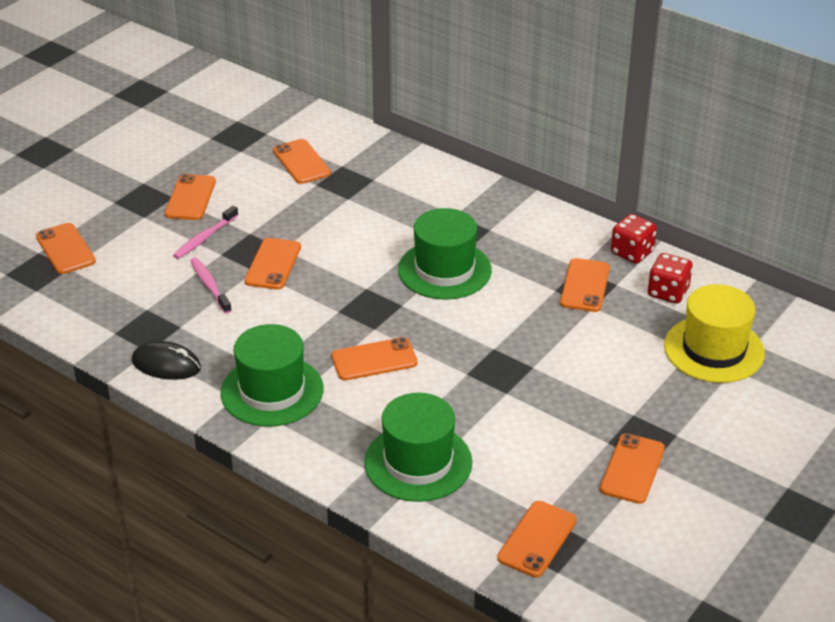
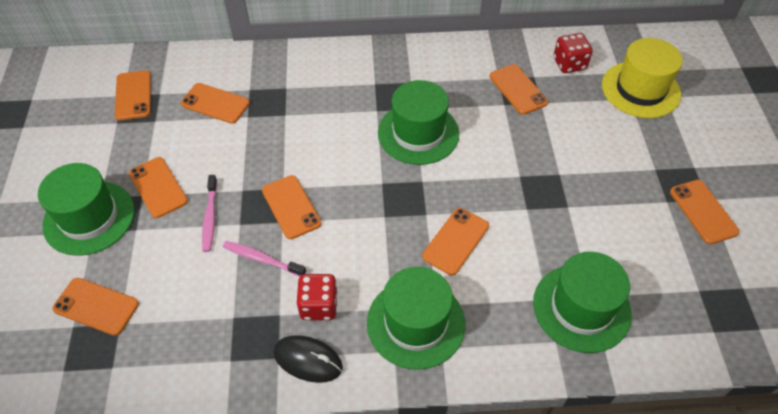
camera: 40 degrees left, 15 degrees up
(121, 191) = (89, 217): none -> green hat
(166, 365) = (308, 360): black mouse -> black mouse turned 45 degrees clockwise
(537, 539) = (719, 312): orange phone -> orange phone (133, 95)
(632, 253) = (516, 47): red dice -> red dice (319, 306)

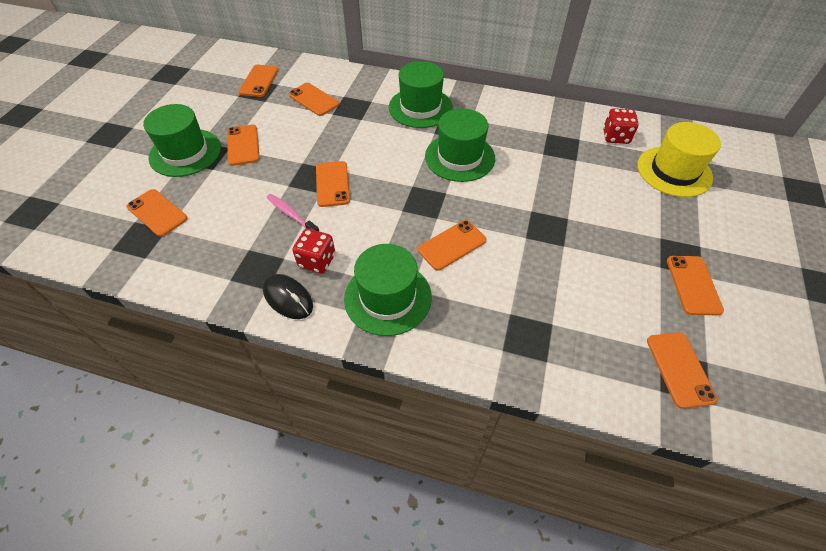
camera: 20 degrees right, 0 degrees up
(210, 217) = (269, 175): pink toothbrush -> none
(518, 89) = (560, 145): orange phone -> orange phone (679, 369)
(581, 308) = (539, 330): green hat -> green hat (420, 107)

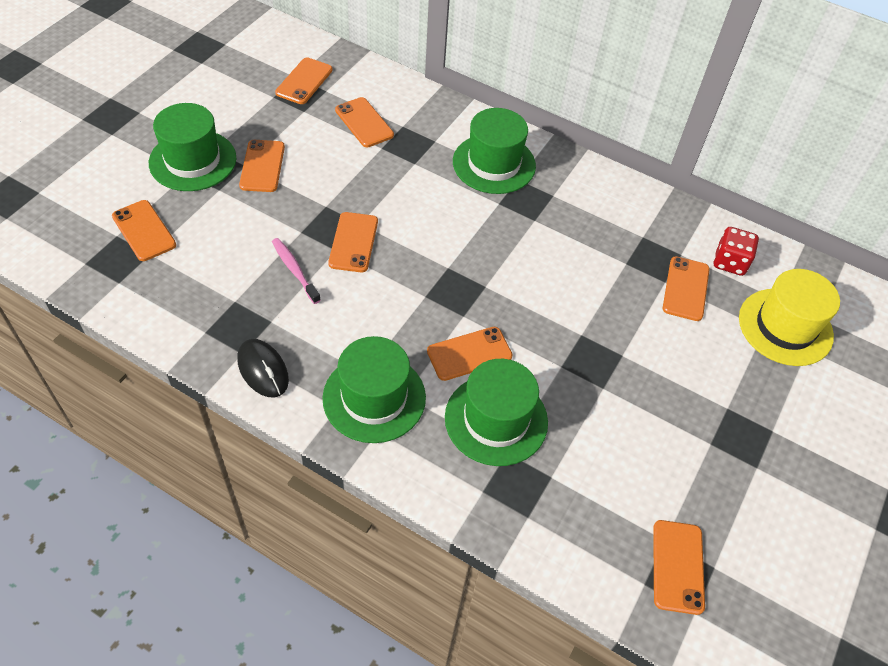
camera: 10 degrees right, 0 degrees up
(317, 261) = (307, 334): red dice -> none
(460, 157) = (519, 243): green hat -> green hat (496, 419)
(693, 285) = (740, 475): orange phone -> orange phone (686, 289)

